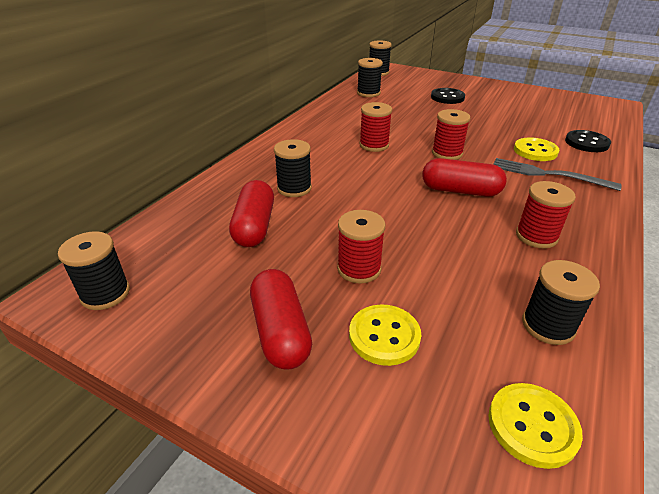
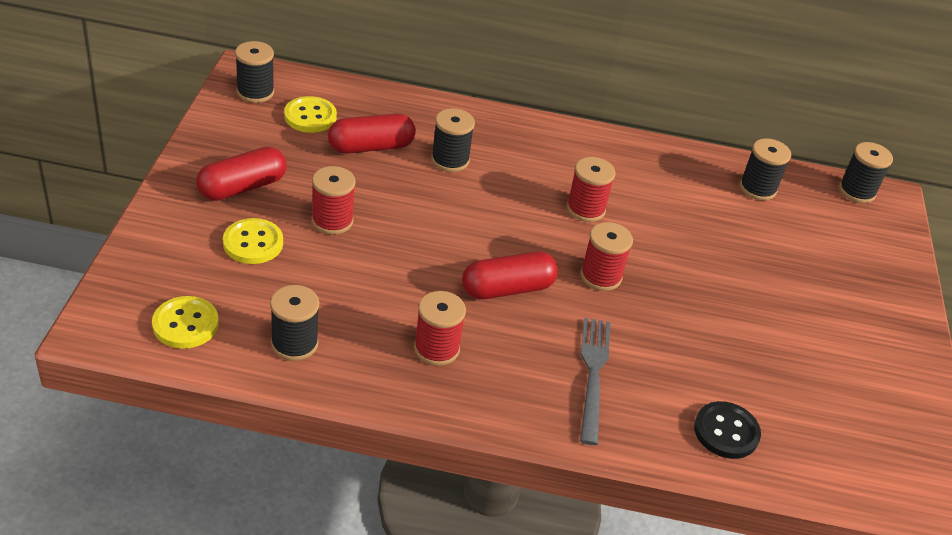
camera: 65 degrees right, 5 degrees up
(447, 97) = (804, 275): black button -> none
(460, 191) = (507, 289): red capsule -> red capsule turned 75 degrees clockwise
(535, 151) = (660, 367): yellow button -> yellow button (310, 116)

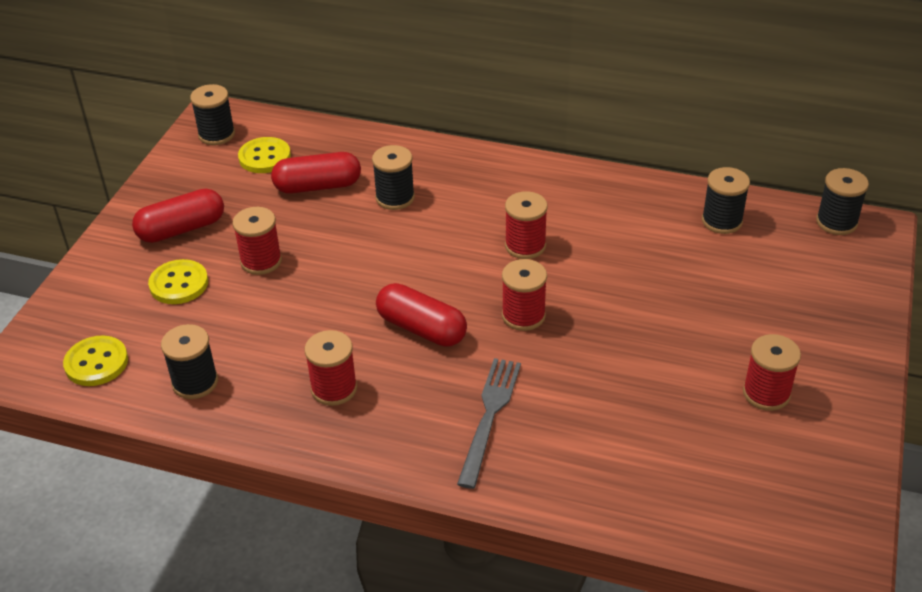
camera: 15 degrees right, 0 degrees up
(507, 289) = (421, 328): red capsule -> red capsule turned 45 degrees clockwise
(726, 432) = (618, 478): black button -> none
(836, 349) = (766, 393): none -> red spool

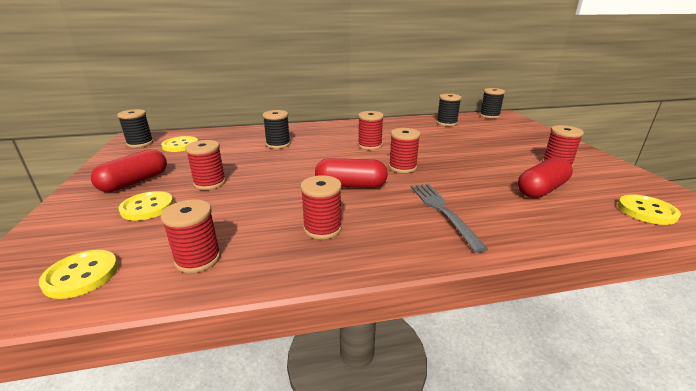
camera: 30 degrees left, 15 degrees down
(195, 382) = (198, 259): black spool -> red spool
(318, 186) = (225, 149): red capsule -> red capsule (541, 189)
(753, 522) = (646, 211): none -> yellow button

